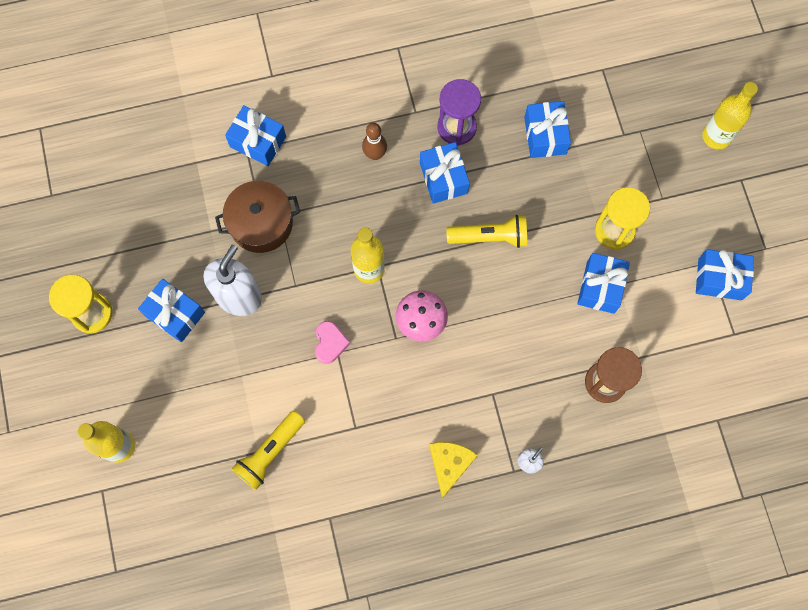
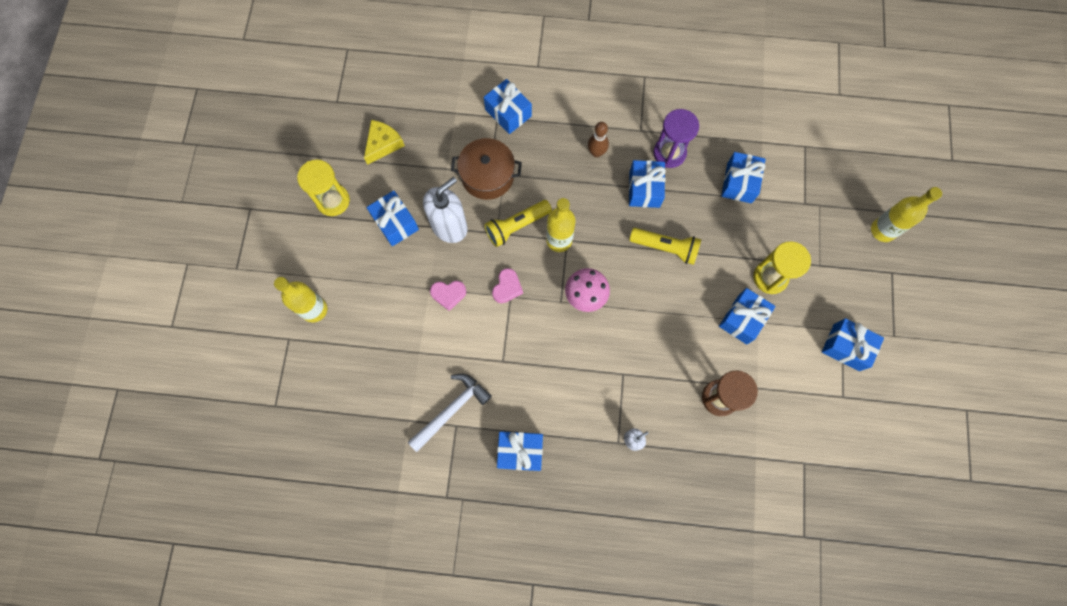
camera: 20 degrees right, 0 degrees up
(267, 374) = (448, 294): none -> pink heart
(270, 452) = (428, 356): yellow flashlight -> yellow flashlight (517, 226)
(318, 502) = (451, 410): none -> white hammer
(411, 520) = (520, 452): none -> blue gift
(449, 464) = (567, 418): yellow cheese -> yellow cheese (383, 144)

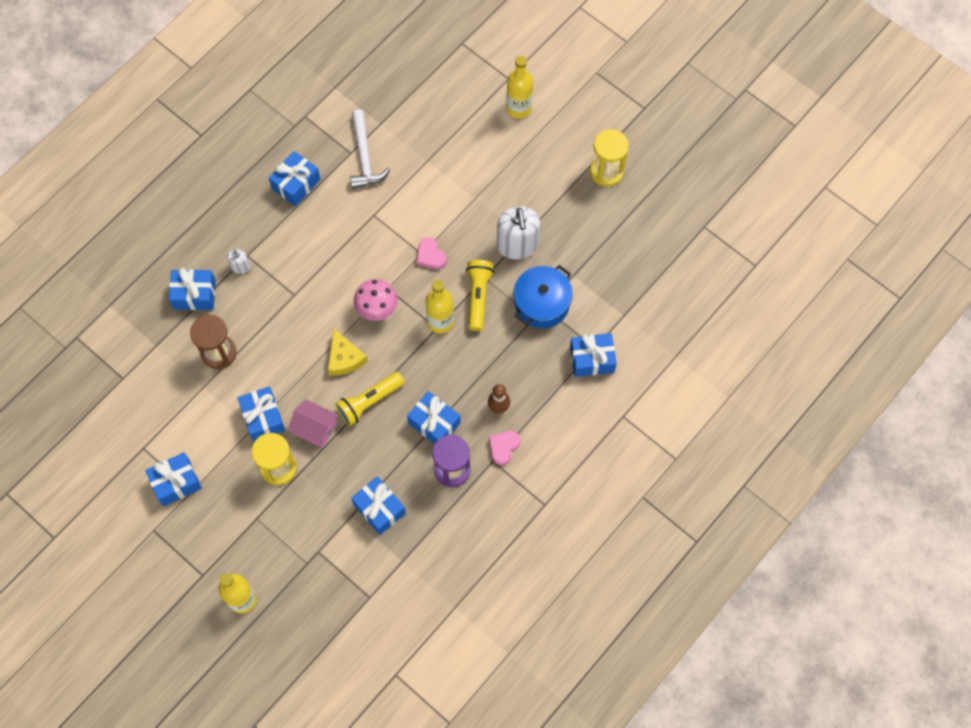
camera: 125 degrees right, 5 degrees down
(383, 144) = (633, 239): yellow cheese -> yellow cheese (344, 358)
(395, 223) = (551, 206): blue gift -> blue gift (194, 294)
(448, 294) = (458, 209): pink heart -> pink heart (503, 447)
(487, 176) = (542, 303): brown pot -> blue pot
(718, 273) = (315, 428): none -> pink house

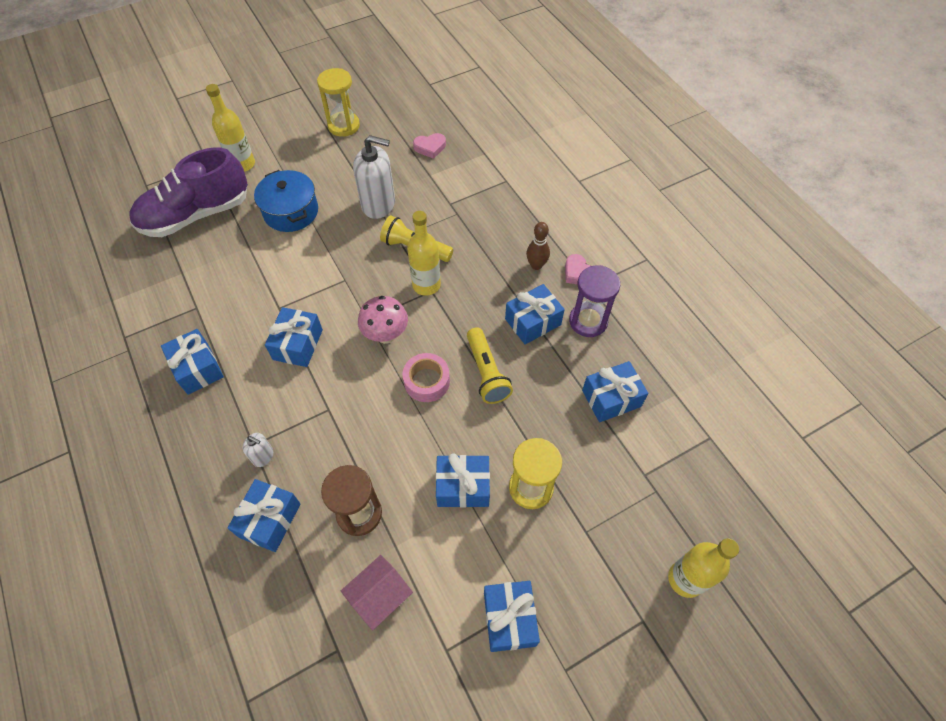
camera: 70 degrees left, 10 degrees down
(315, 428) = (496, 434): pink house -> pink house (379, 596)
(344, 358) = (427, 381): yellow cheese -> pink tape
(364, 156) = (209, 296): white hammer -> none
(430, 256) = (352, 273): pink heart -> pink heart (430, 147)
(445, 101) = (196, 215): none -> purple shoe
(542, 303) = (445, 204): blue pot -> blue pot (291, 212)
(592, 359) = (516, 185): blue gift -> blue gift (298, 344)

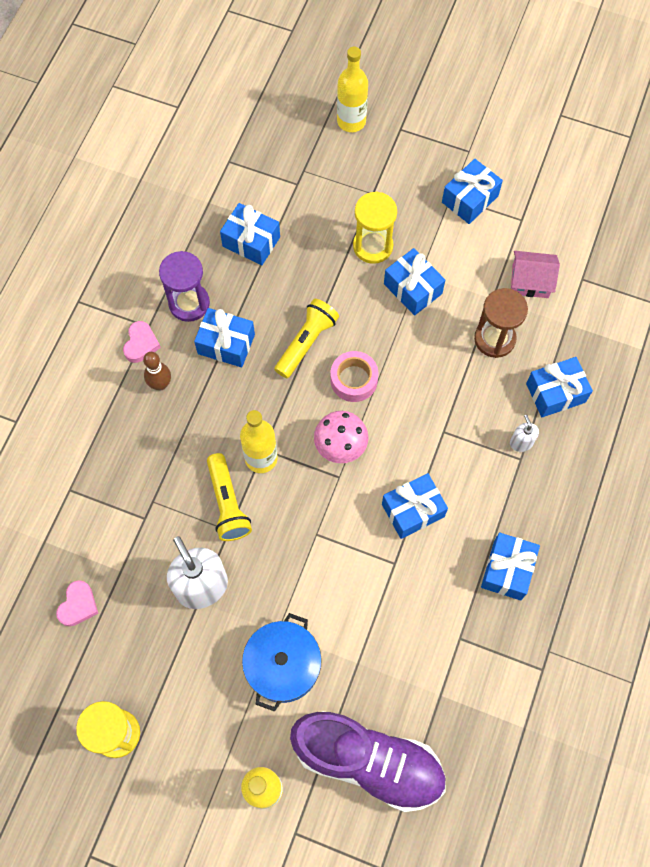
camera: 130 degrees left, 10 degrees up
(430, 147) = (78, 605): pink heart -> pink heart turned 75 degrees clockwise

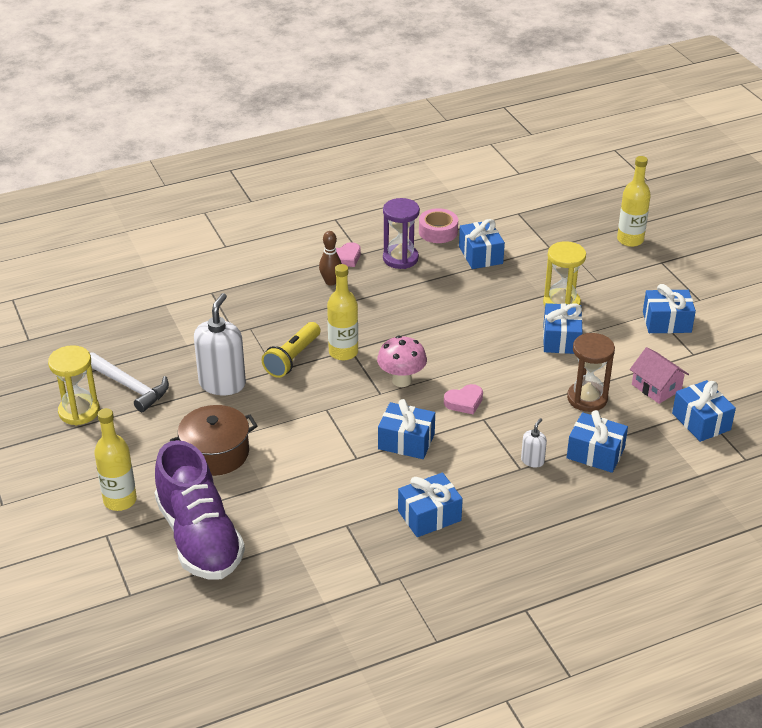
camera: 45 degrees right, 30 degrees down
(78, 605) = (142, 343): pink heart -> pink heart (464, 402)
(127, 664) = (129, 386): none -> white hammer
(226, 344) = (397, 289): blue gift -> blue gift (701, 422)
(283, 665) = (216, 453): blue pot -> brown pot
(306, 343) = (450, 320): yellow flashlight -> none
(354, 380) = (457, 356): pink tape -> pink tape (438, 232)

